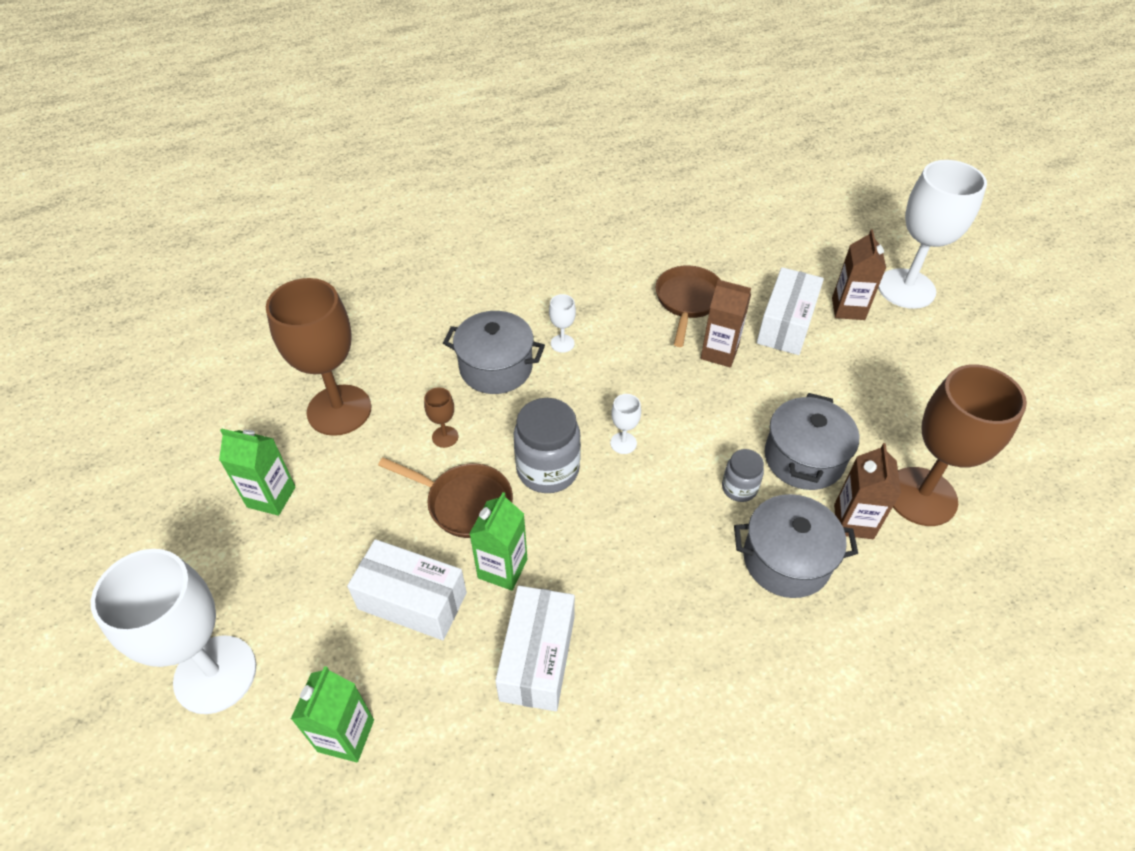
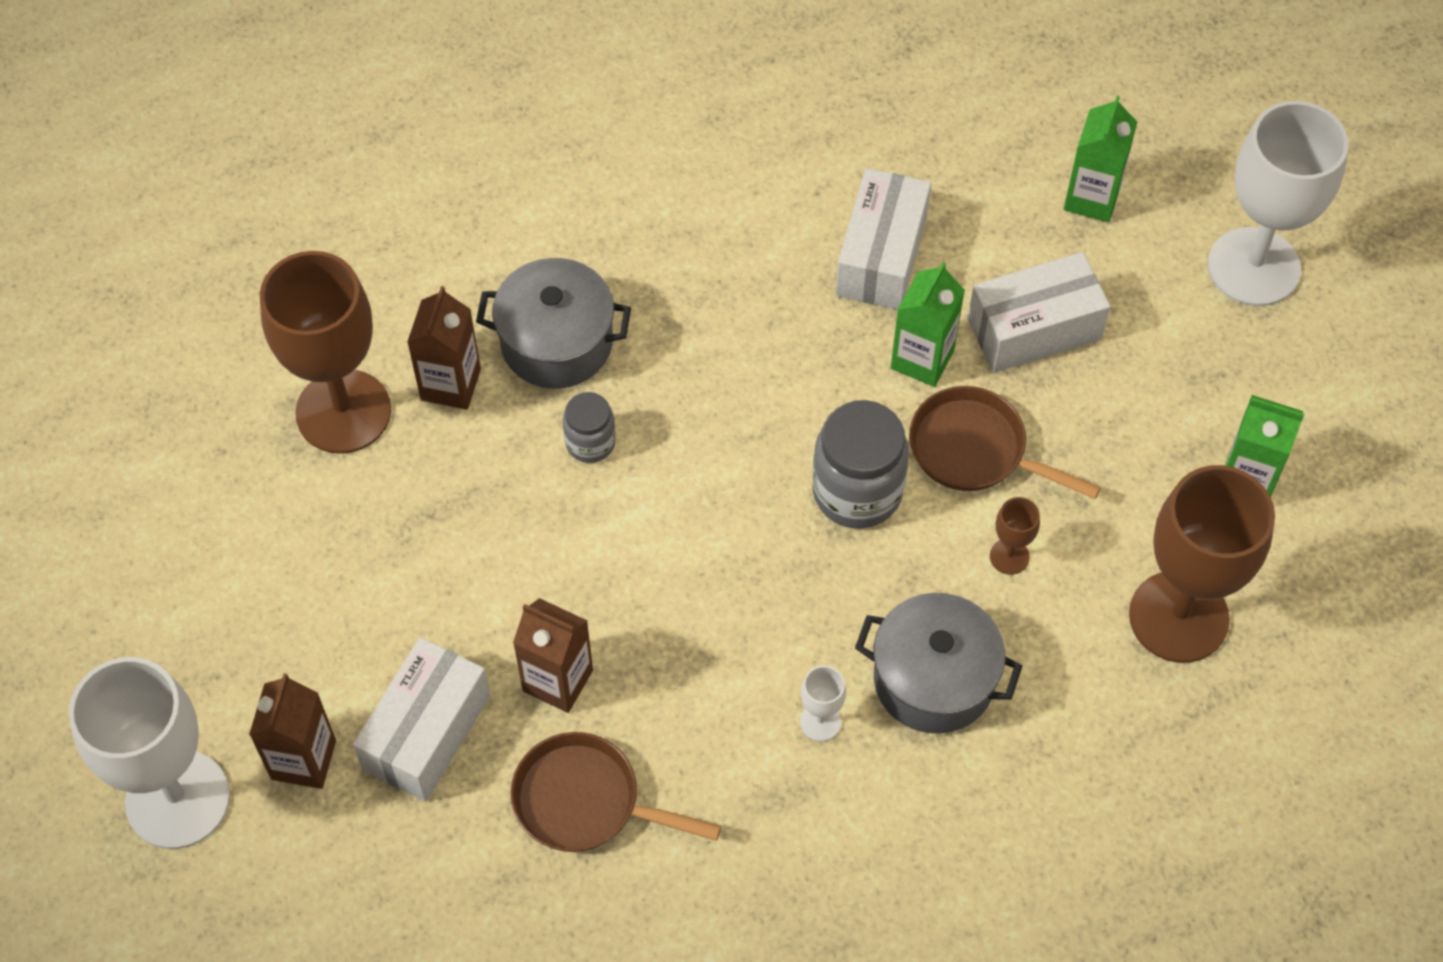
camera: 175 degrees left, 10 degrees up
(412, 601) = (1034, 329): white box -> white box turned 45 degrees counterclockwise
(623, 443) = (742, 525): white goblet -> none
(688, 301) = (585, 801): brown pan -> brown pan turned 90 degrees clockwise
(804, 458) = (484, 480): grey pot -> none

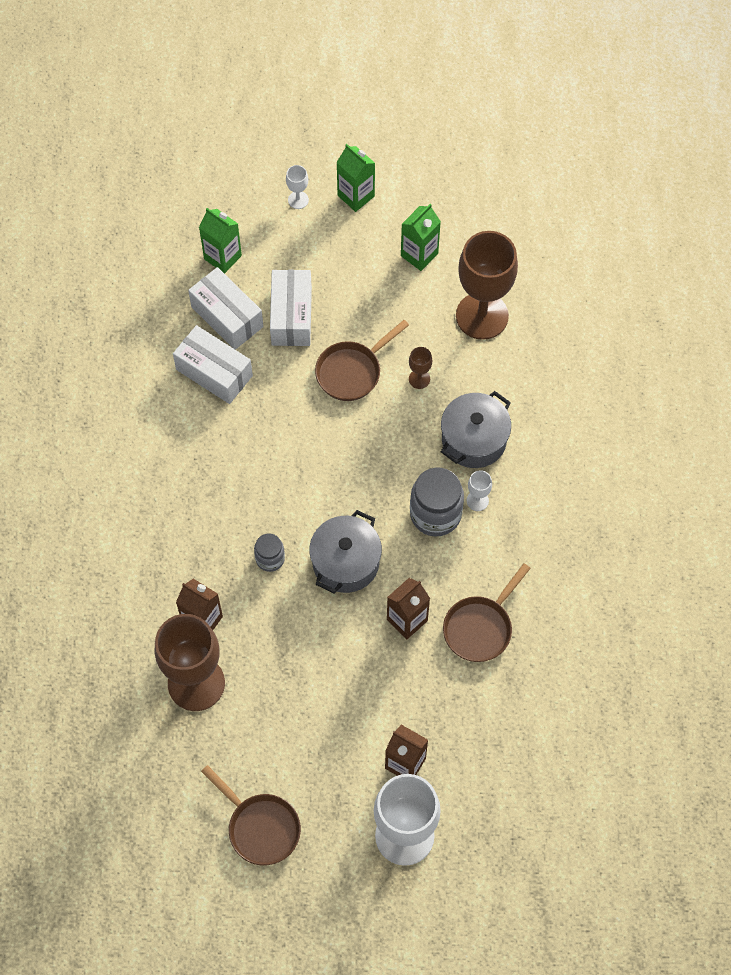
camera: 70 degrees left, 5 degrees up
(133, 581) = (260, 827): none -> brown pan
(426, 732) = (412, 695): white box -> white box (227, 317)
(557, 342) = (198, 556): grey pot -> grey pot (345, 562)
(857, 491) = (353, 436): grey jar -> grey jar (435, 514)
(922, 359) = (287, 376): green carton -> green carton (356, 196)
(1253, 267) = (298, 200): white goblet -> white goblet, size x0.41

